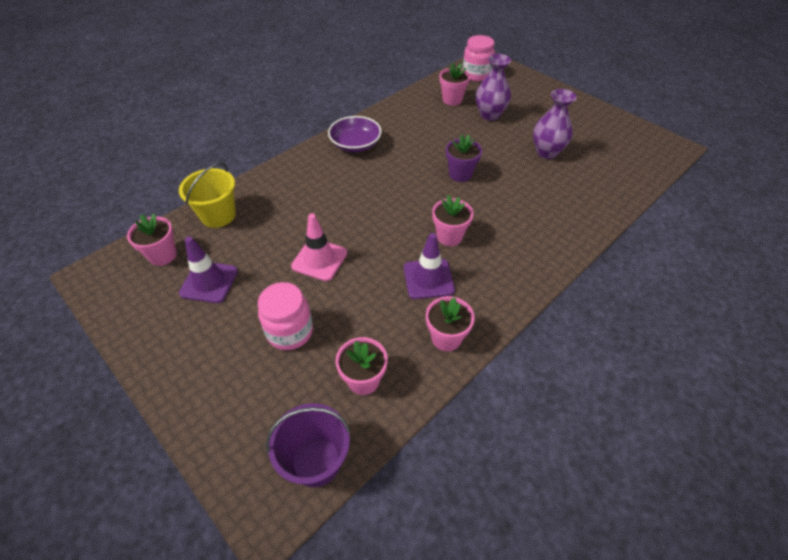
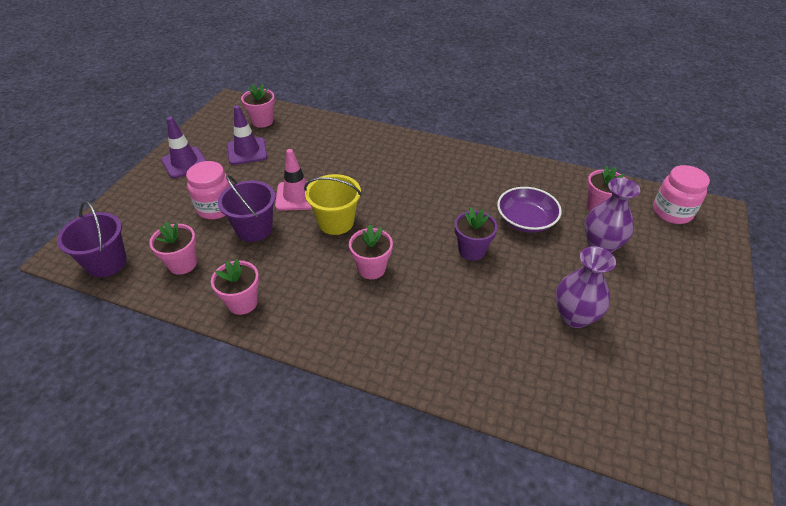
camera: 65 degrees right, 5 degrees down
(218, 215) = (316, 128): yellow bucket -> yellow bucket (336, 222)
(347, 305) = (254, 229): none -> purple bucket
(355, 144) = (459, 165): purple bowl -> purple bowl (526, 220)
(428, 279) = (307, 270): purple traffic cone -> purple traffic cone (185, 163)

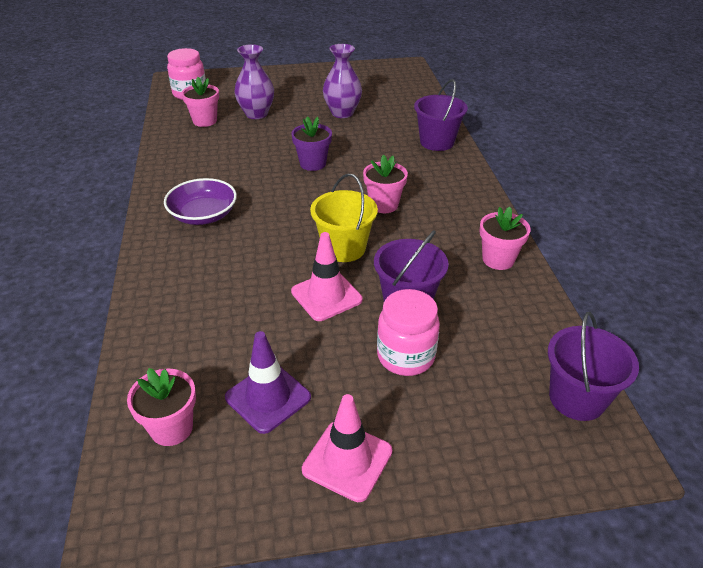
camera: 120 degrees left, 5 degrees down
(182, 264) = (506, 329): pink flower pot -> none
(185, 163) = (347, 460): purple traffic cone -> pink traffic cone
(456, 372) = (437, 142): none -> purple bucket
(526, 220) = (250, 148): purple bowl -> purple bowl (203, 215)

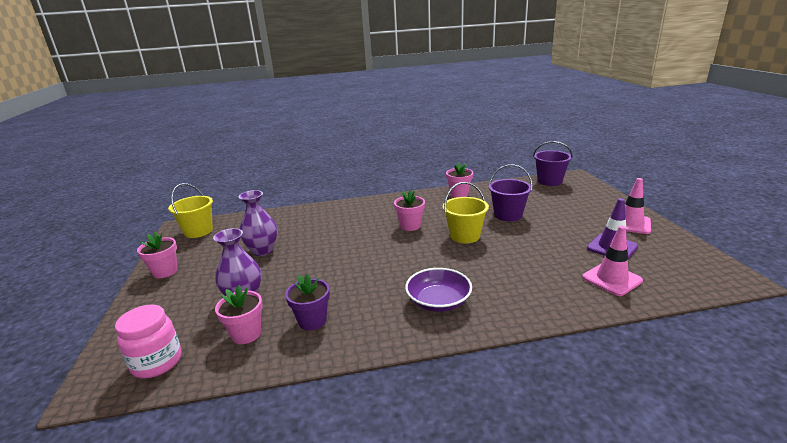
camera: 90 degrees left, 15 degrees down
(171, 428) = (663, 274): pink flower pot -> pink flower pot (165, 271)
(313, 164) = (352, 257): purple flower pot -> purple flower pot (312, 321)
(326, 296) = (515, 238): pink traffic cone -> pink traffic cone (612, 279)
(394, 76) = (198, 231): none -> yellow bucket
(405, 356) = (551, 214): pink jar -> none
(437, 142) = (325, 211): purple bucket -> none

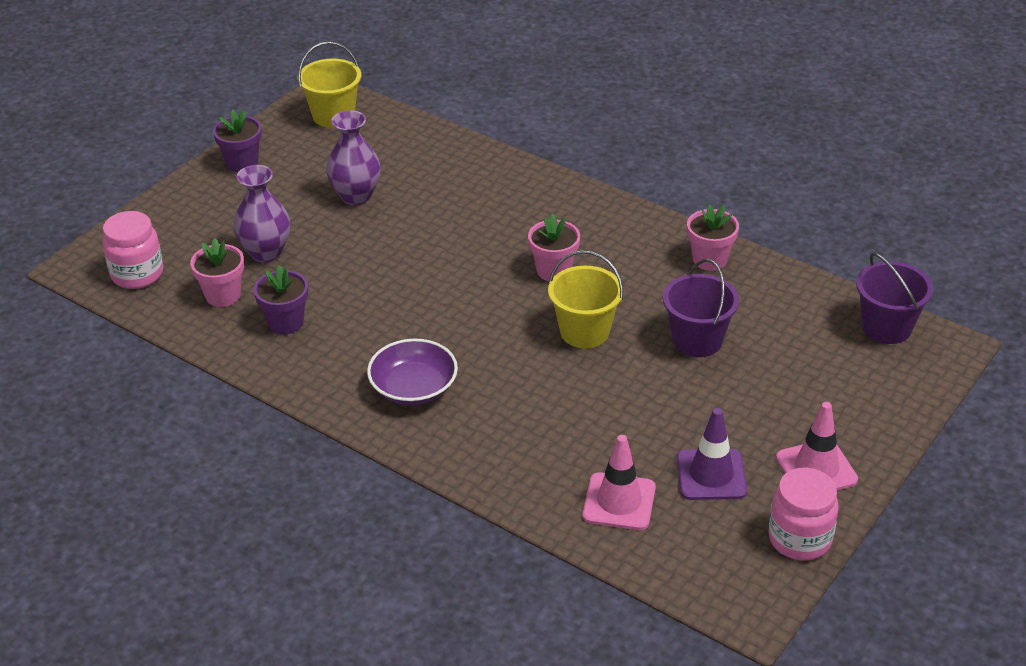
camera: 45 degrees right, 15 degrees up
(165, 271) = (242, 163): pink flower pot -> purple flower pot
(682, 245) = (799, 539): none -> pink jar

